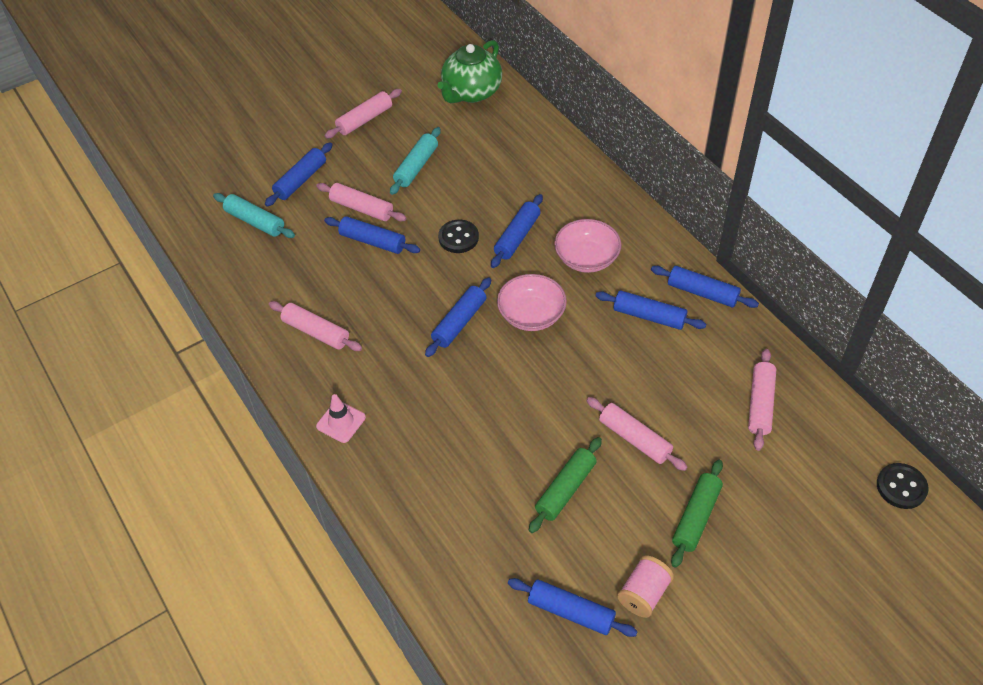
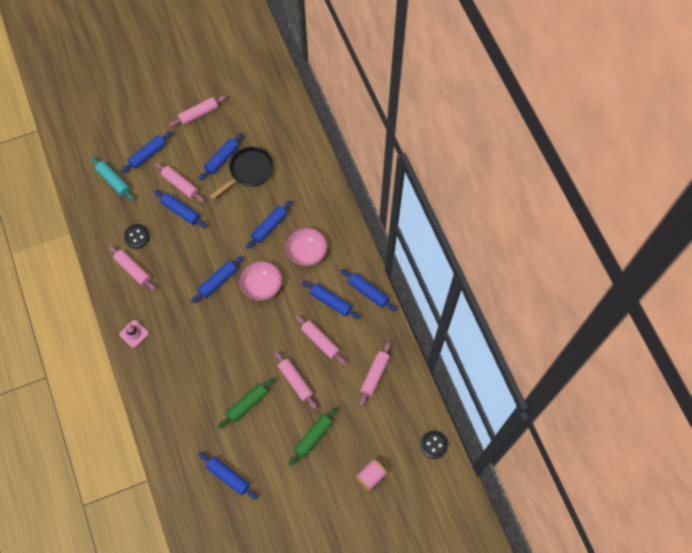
camera: 10 degrees right, 15 degrees up
(416, 166) = (222, 159): turquoise rolling pin -> blue rolling pin
(458, 238) = (233, 220): black button -> black button (137, 237)
(462, 174) = (249, 171): none -> black pan
(471, 92) = (272, 105): green teapot -> none
(643, 594) = (270, 475): pink spool -> pink spool (370, 476)
(653, 373) = (320, 341): none -> pink rolling pin

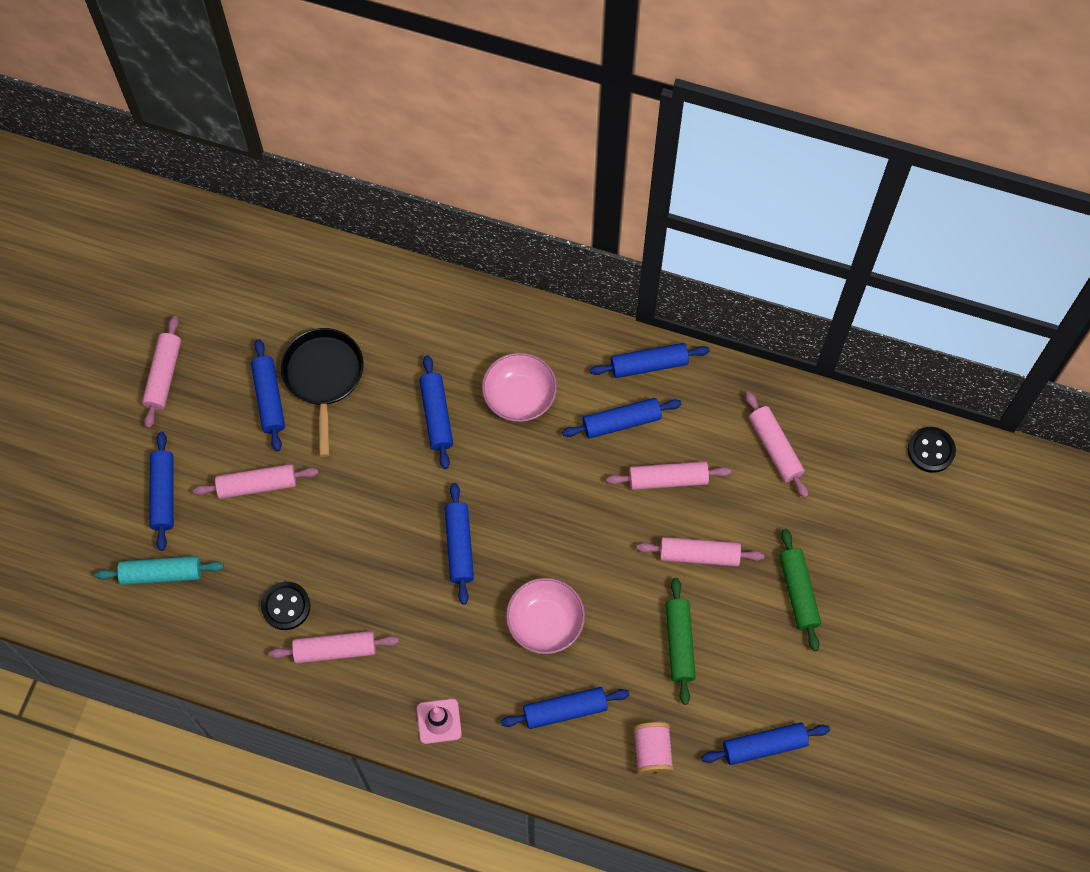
camera: 50 degrees left, 0 degrees up
(181, 211) = (302, 515): blue rolling pin -> blue rolling pin (565, 710)
(261, 285) = (517, 493): pink bowl -> pink bowl (545, 622)
(370, 476) = (911, 561): pink spool -> pink spool (652, 752)

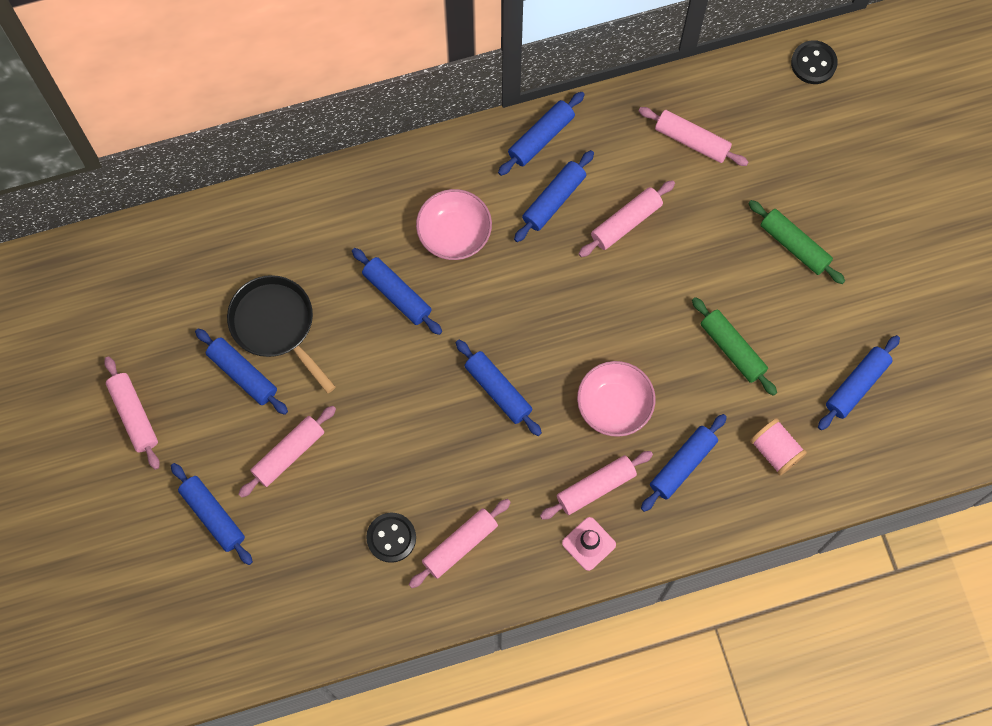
camera: 35 degrees left, 5 degrees up
(161, 574) = (264, 583): turquoise rolling pin -> none
(699, 555) = (696, 268): pink rolling pin -> pink rolling pin (596, 487)

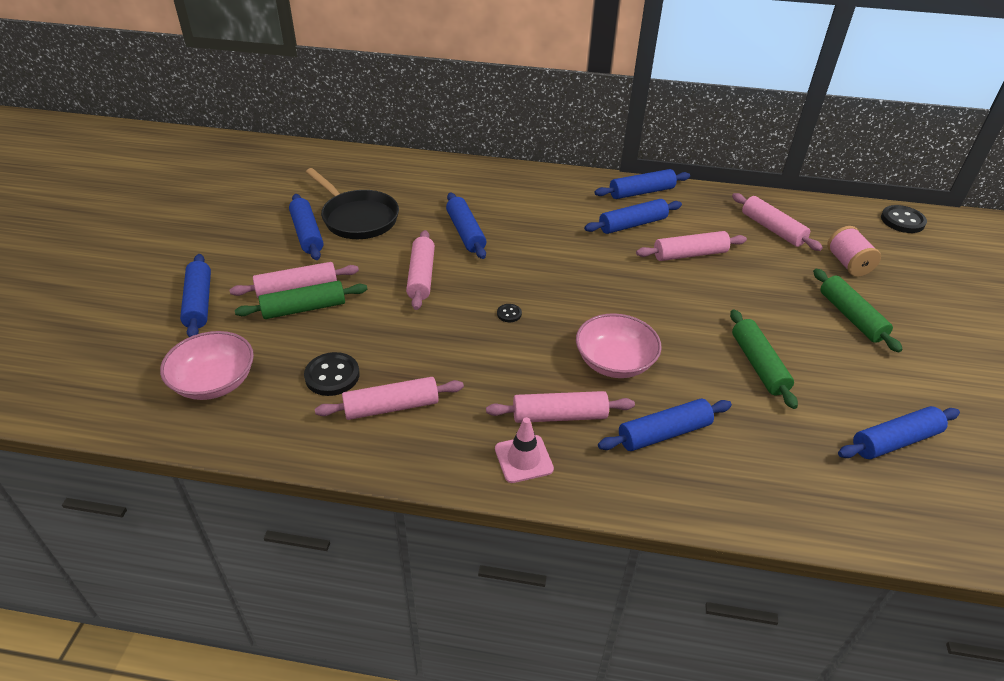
camera: 25 degrees right, 30 degrees down
(134, 415) = (205, 227): pink rolling pin -> pink rolling pin (421, 276)
(276, 325) = (357, 218): black pan -> black pan turned 150 degrees clockwise
(313, 475) = (304, 308): none -> green rolling pin
(454, 233) = (537, 216): pink bowl -> pink bowl (214, 382)
(498, 390) = (509, 314): blue rolling pin -> black button
(775, 451) = (777, 461): pink spool -> pink spool (847, 264)

